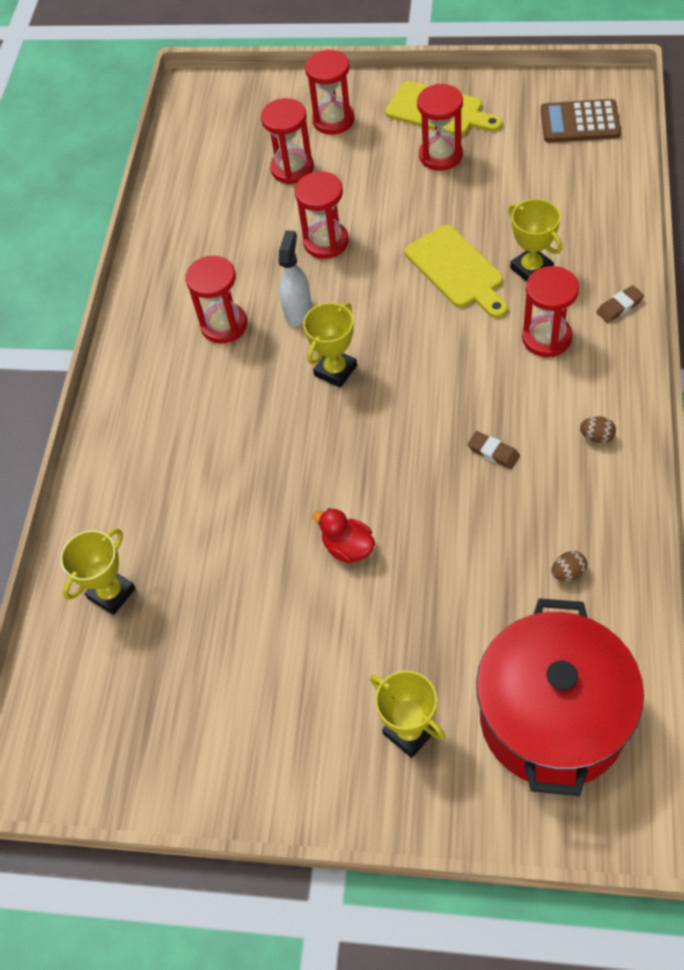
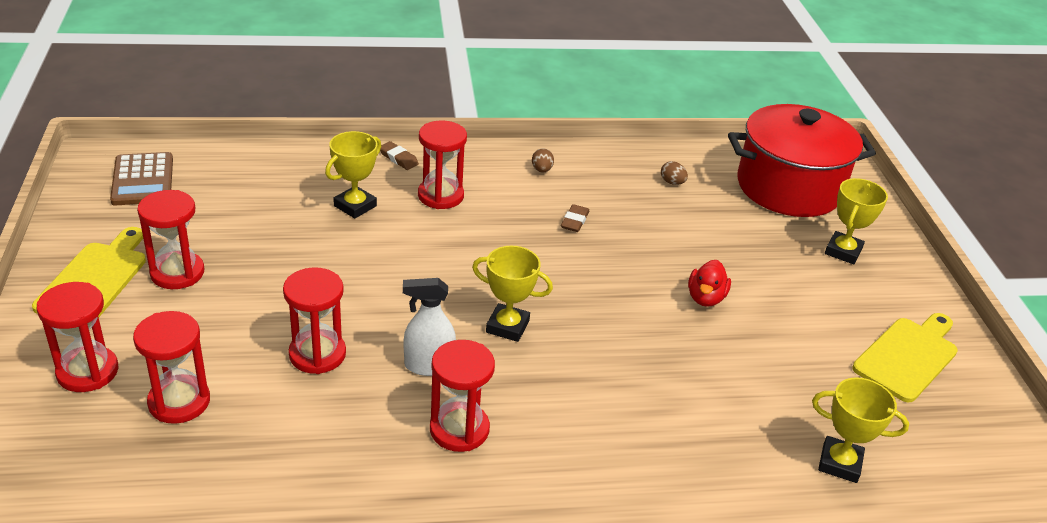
camera: 115 degrees left, 20 degrees down
(457, 270) = (359, 252): yellow cutting board -> yellow cutting board (908, 356)

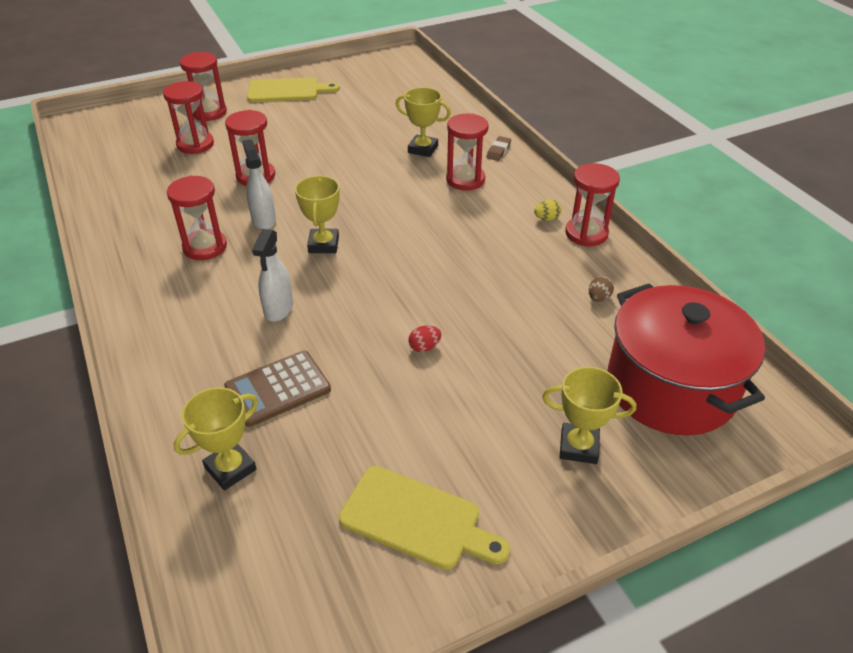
camera: 75 degrees right, 5 degrees up
(143, 180) = (391, 74): brown calculator -> brown calculator (278, 389)
(177, 273) = (307, 111): red hourglass -> red hourglass (586, 233)
(541, 170) = (546, 219): brown egg -> yellow egg
(574, 221) = (484, 251): brown eraser -> none
(611, 385) = (278, 309): none -> white spray bottle
(705, 298) = (424, 347): red duck -> red egg
(839, 463) = (230, 468): yellow trophy -> yellow trophy turned 45 degrees clockwise

